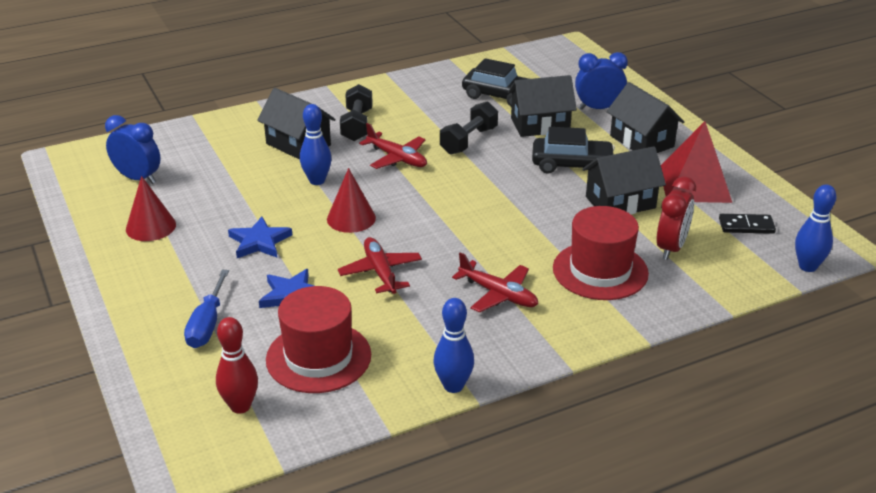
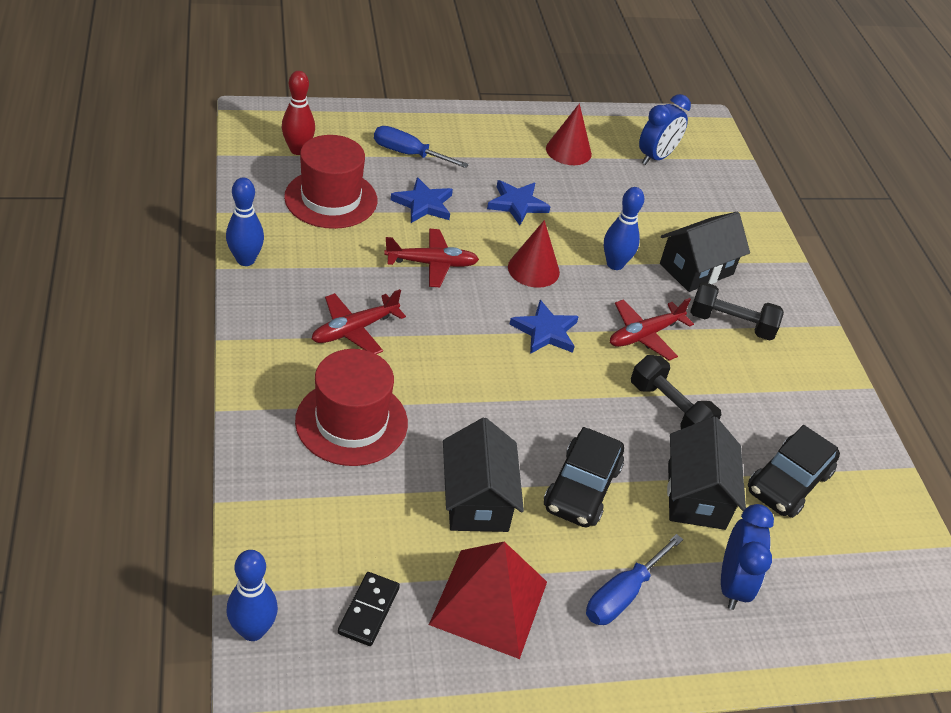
camera: 100 degrees right, 10 degrees up
(426, 201) = (545, 331): none -> blue star
(641, 141) = (622, 594): black house -> blue screwdriver
(671, 248) = (361, 505): red clock -> none

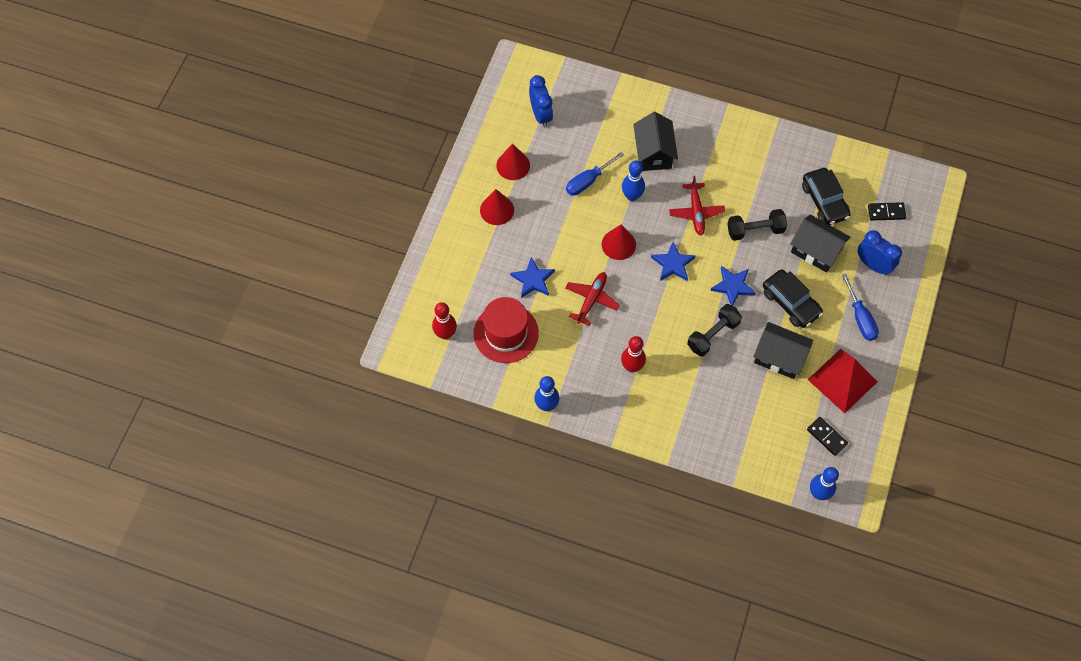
camera: 55 degrees left, 20 degrees up
(351, 422) = (703, 397): red hat -> none
(354, 330) = (632, 367): red plane -> red bowling pin
(408, 154) = (477, 266): blue screwdriver -> blue screwdriver (588, 181)
(497, 152) = (497, 210): none -> red cone
(517, 204) = (555, 224): blue star -> blue star (733, 286)
(731, 324) = (705, 161): black dumbbell -> black dumbbell (713, 335)
(841, 575) = (886, 212): none -> black domino

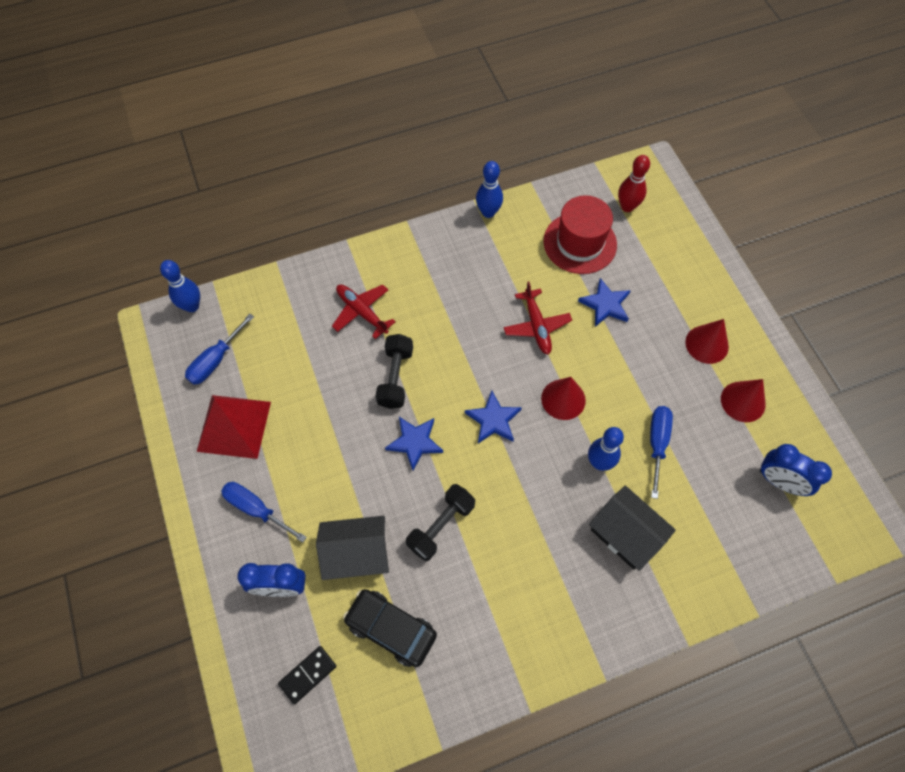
camera: 140 degrees right, 0 degrees up
(632, 367) = (445, 294): red bowling pin -> none
(696, 212) = (519, 497): red plane -> red plane (362, 312)
(779, 357) = (314, 403): black house -> none
(790, 303) = (342, 470): black car -> none
(826, 437) = (216, 360): black domino -> blue screwdriver

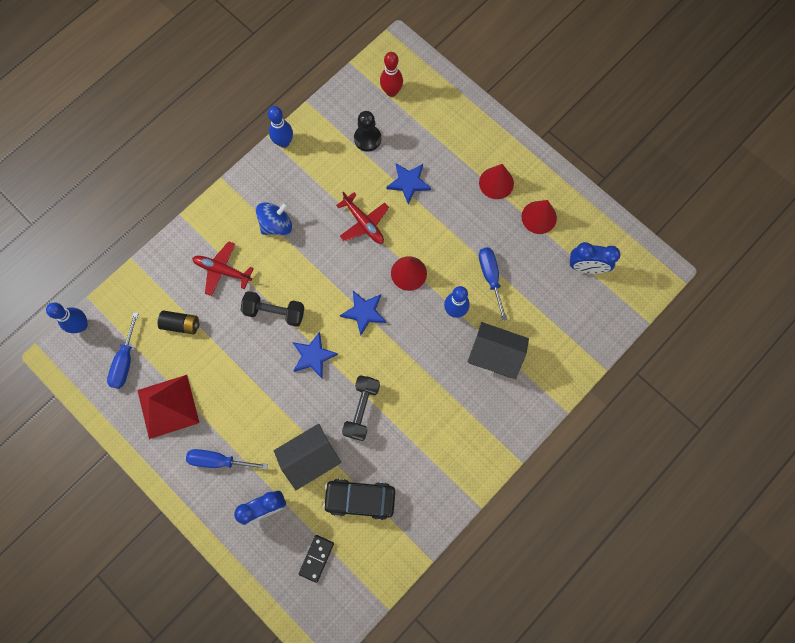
camera: 25 degrees left, 10 degrees up
(291, 348) = (181, 324): none -> black battery
(395, 377) = (274, 312): black dumbbell -> black dumbbell turned 60 degrees counterclockwise
(441, 290) = (276, 225): none -> blue spinning top
(580, 243) = (367, 139): red hat -> black pawn

